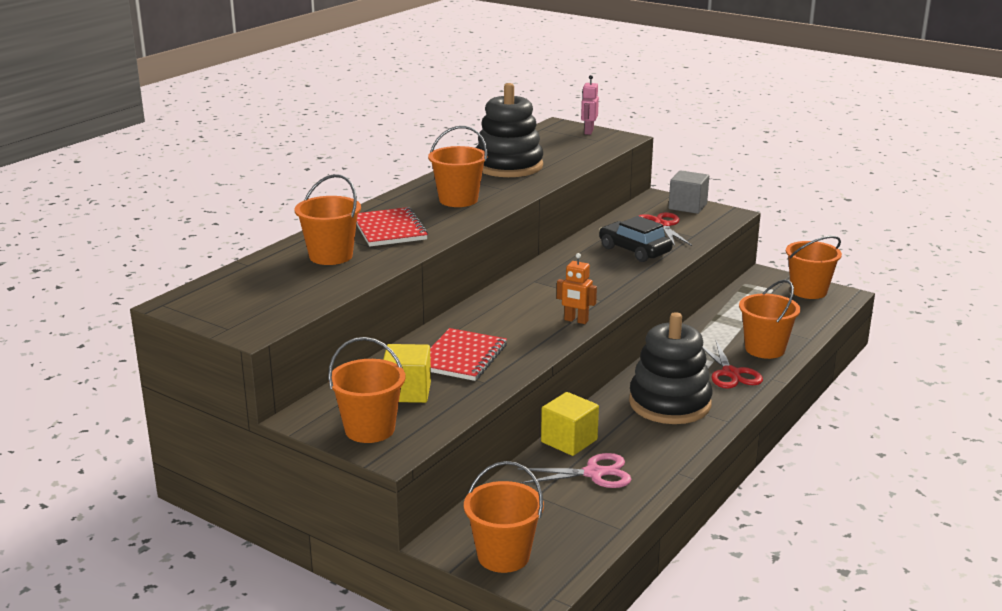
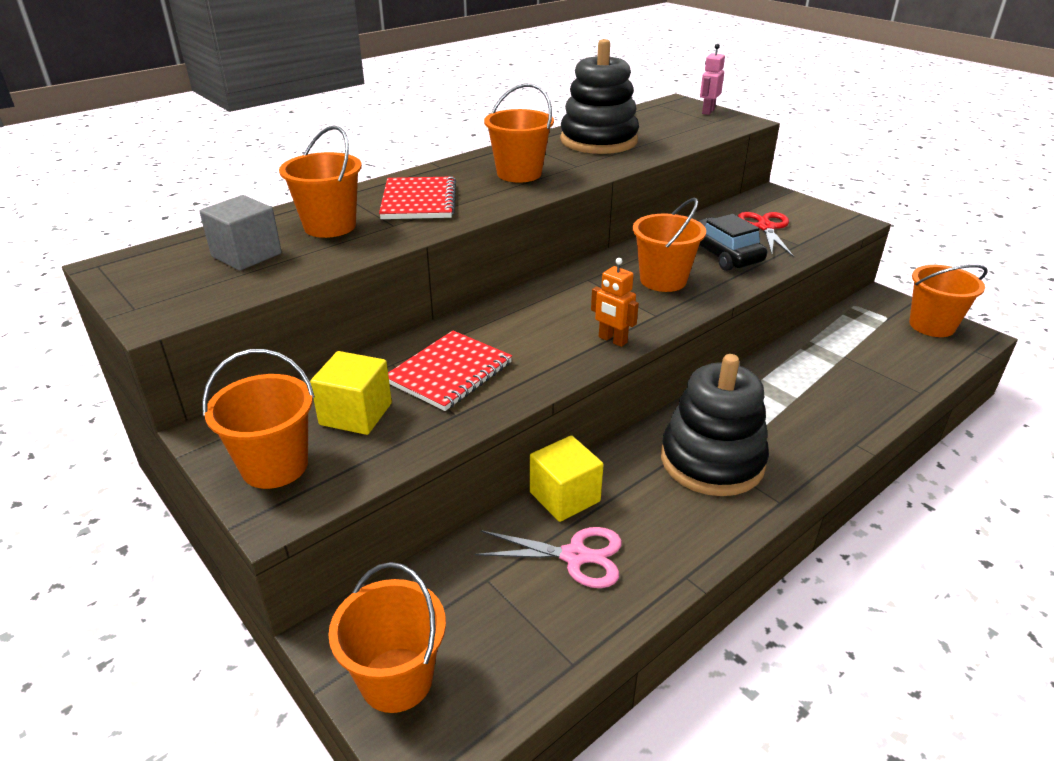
camera: 15 degrees right, 10 degrees up
(687, 206) = (804, 207): grey cube -> grey cube (246, 255)
(731, 373) = (804, 428): red scissors -> none
(765, 349) = (857, 399): orange bucket -> orange bucket (663, 280)

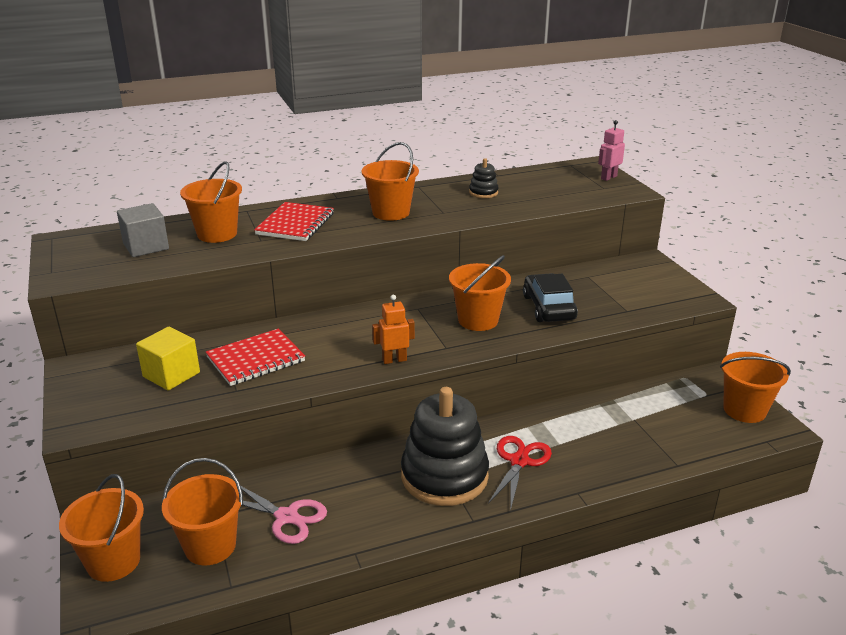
camera: 20 degrees right, 5 degrees down
(275, 466) = (97, 397): orange bucket -> orange bucket (210, 546)
(564, 497) = (311, 474): yellow cube -> none
(598, 141) = (483, 192): black stacking toy -> black stacking toy, size x0.43
(612, 340) = (394, 360): orange robot -> orange robot turned 105 degrees clockwise
(765, 227) = (611, 290): red scissors -> red scissors (519, 461)

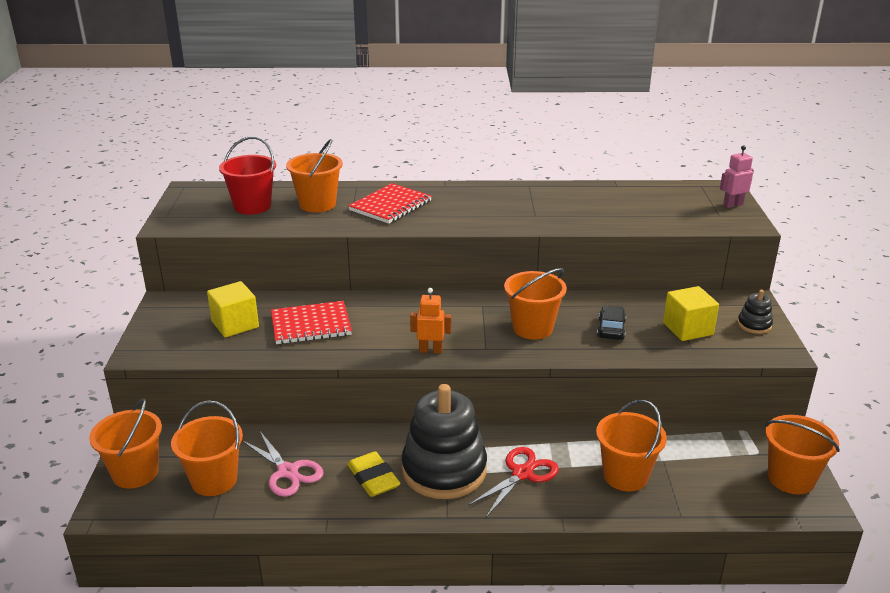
camera: 20 degrees right, 0 degrees up
(146, 246) = (252, 206): grey cube -> red bucket
(379, 501) = (373, 478): none -> yellow eraser
(391, 212) = (484, 208): orange bucket -> orange bucket (625, 475)
(483, 192) = (589, 201): black stacking toy -> black stacking toy (754, 325)
(548, 307) = (611, 329): black car -> black car, size x0.64
(613, 295) = (687, 329): none -> yellow cube

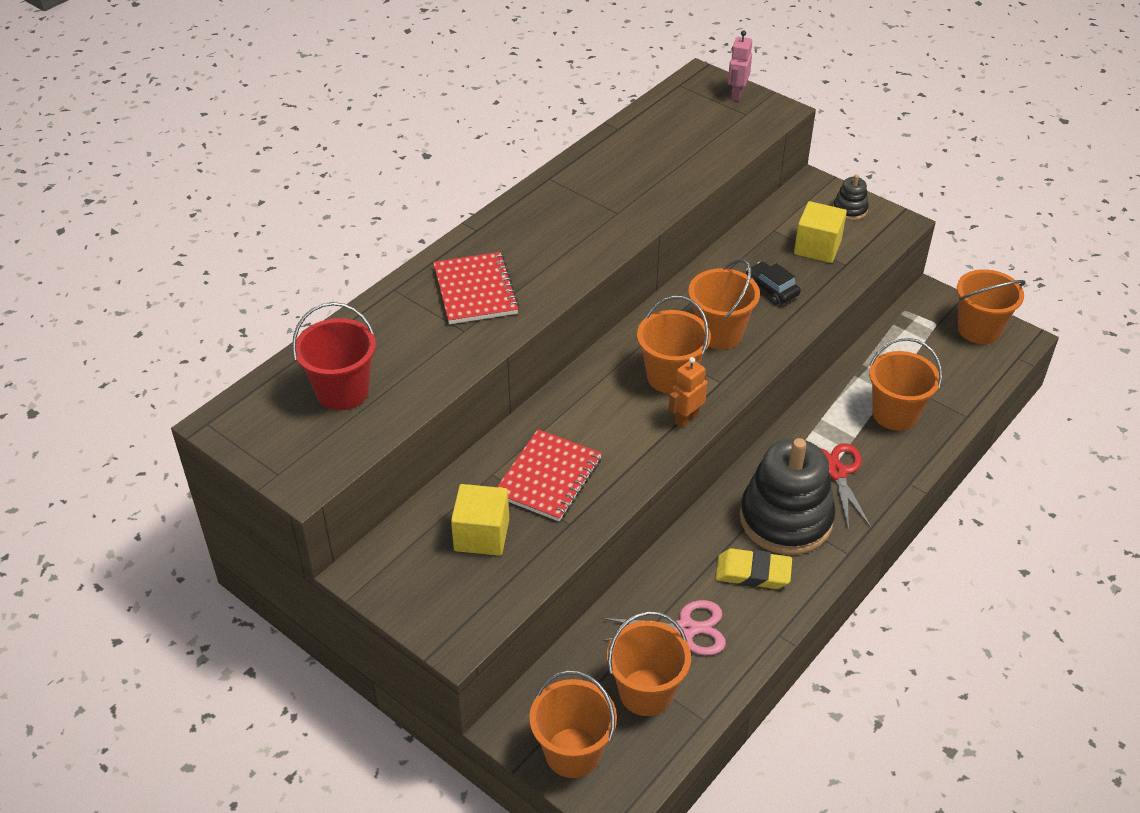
camera: 50 degrees left, 15 degrees up
(317, 204) = (403, 340): orange bucket -> orange bucket (670, 377)

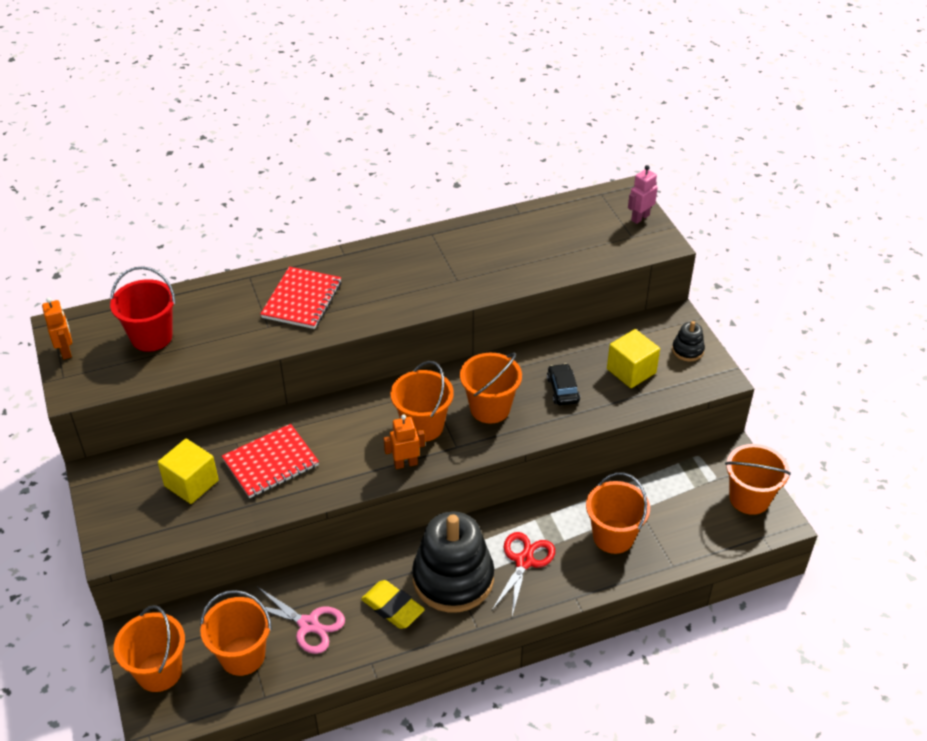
camera: 30 degrees right, 0 degrees up
(254, 446) = (66, 351): none -> orange robot

